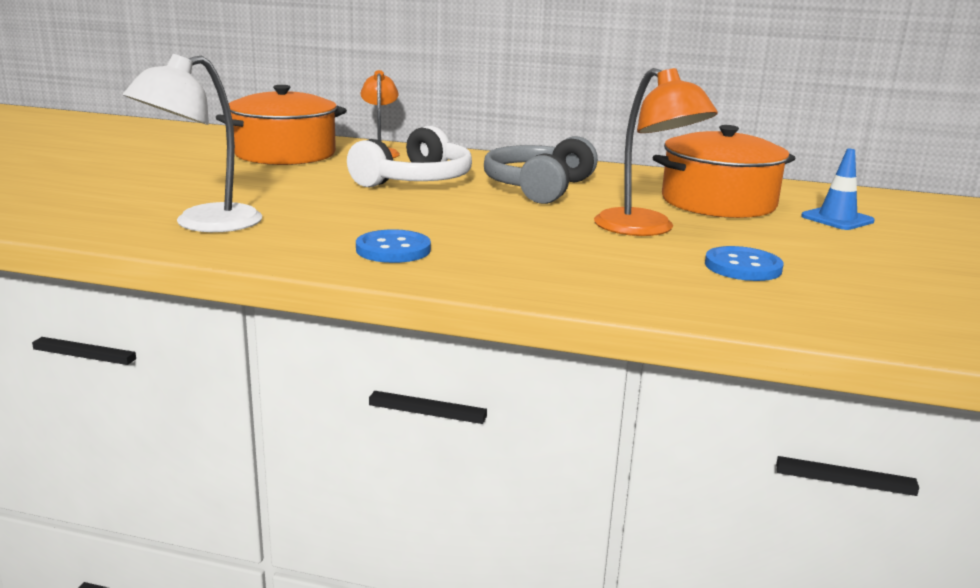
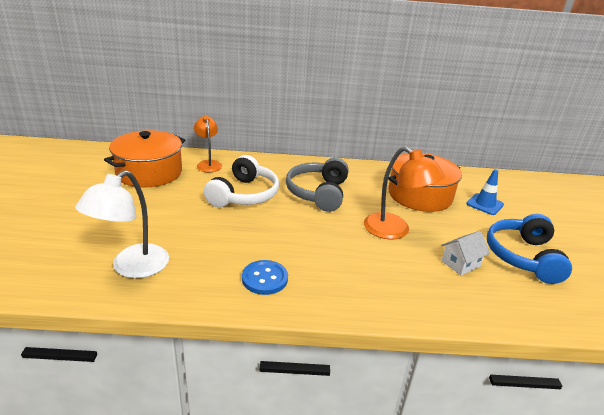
camera: 15 degrees left, 10 degrees up
(743, 267) = (460, 263): blue button -> white house
(872, 272) = (523, 257): none -> blue headphones

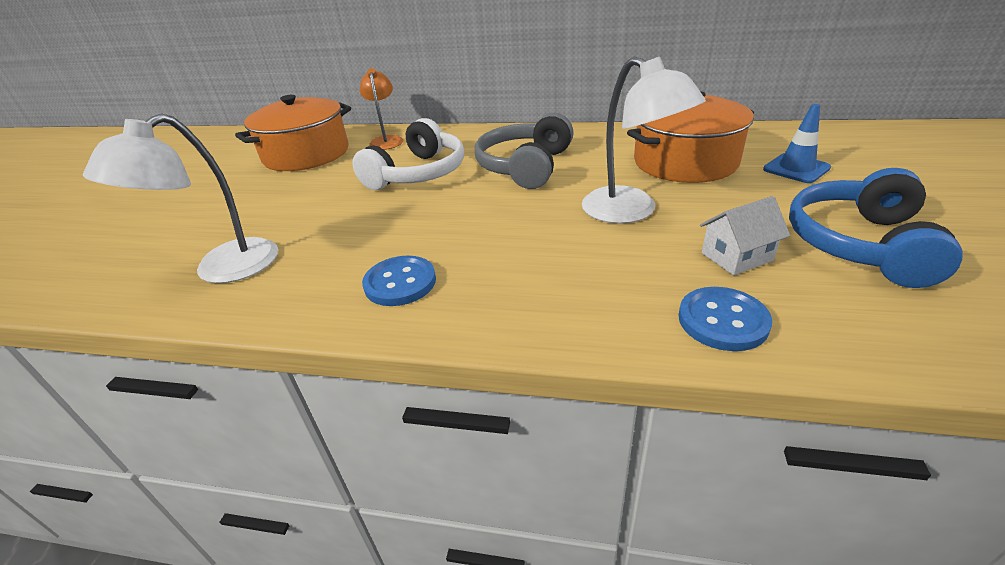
camera: 15 degrees right, 5 degrees up
(394, 231) = (630, 211): orange lamp -> white lamp
(459, 303) = (722, 320): none -> blue button

